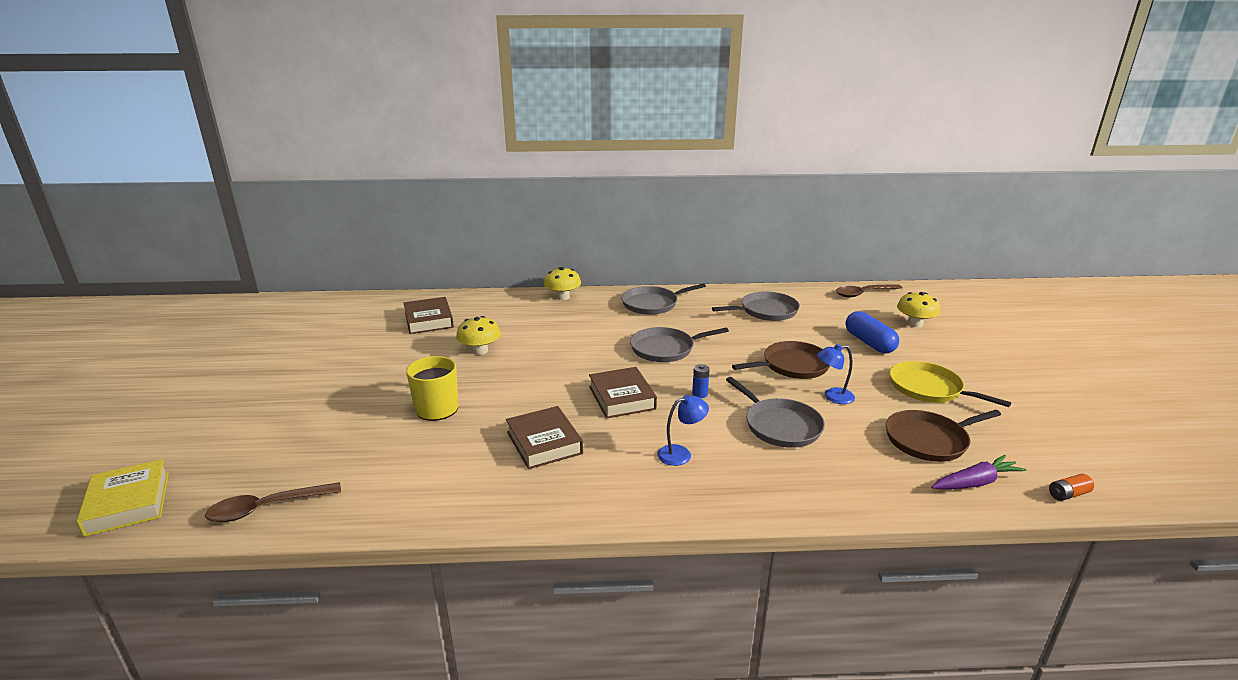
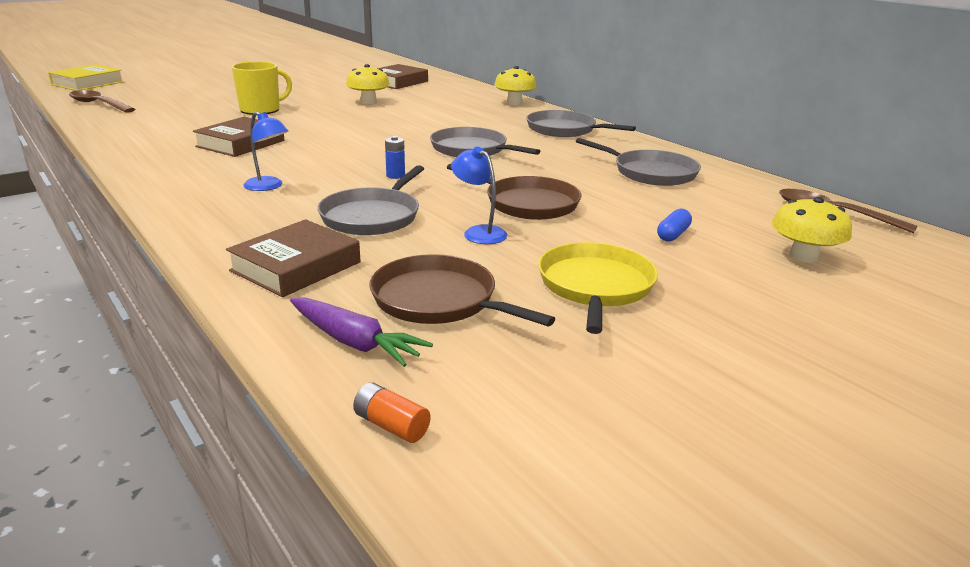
camera: 55 degrees right, 0 degrees up
(622, 398) = (348, 152): brown book -> brown book (296, 266)
(869, 343) = (673, 234): blue capsule -> blue capsule, size x0.53

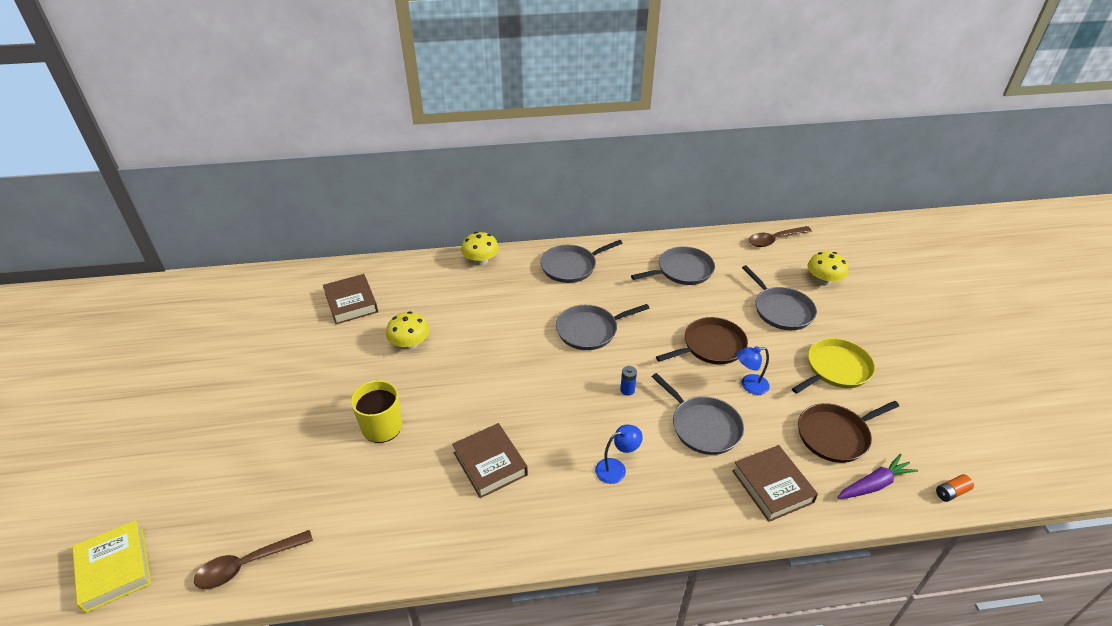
camera: 60 degrees left, 15 degrees up
(595, 286) = (835, 369): yellow pan -> yellow pan turned 105 degrees clockwise
(673, 234) = (781, 310): blue capsule -> grey pan

